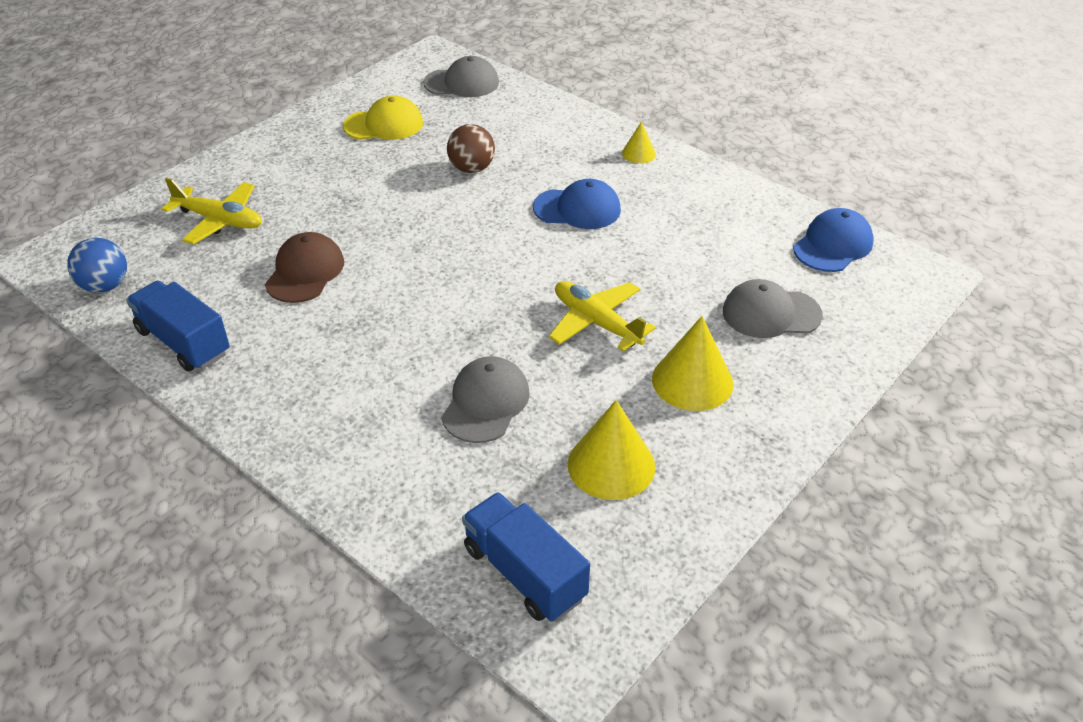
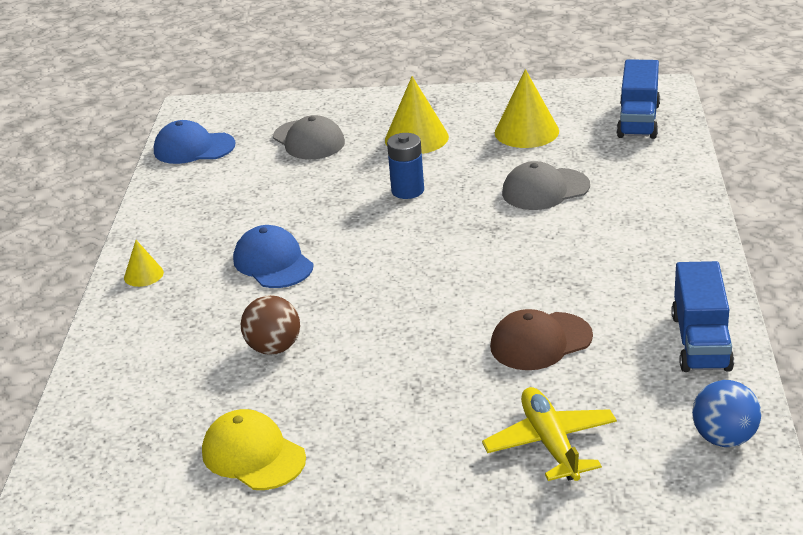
camera: 125 degrees left, 10 degrees down
(462, 83) = (98, 456): grey cap -> none
(596, 322) = (407, 190): yellow plane -> blue battery

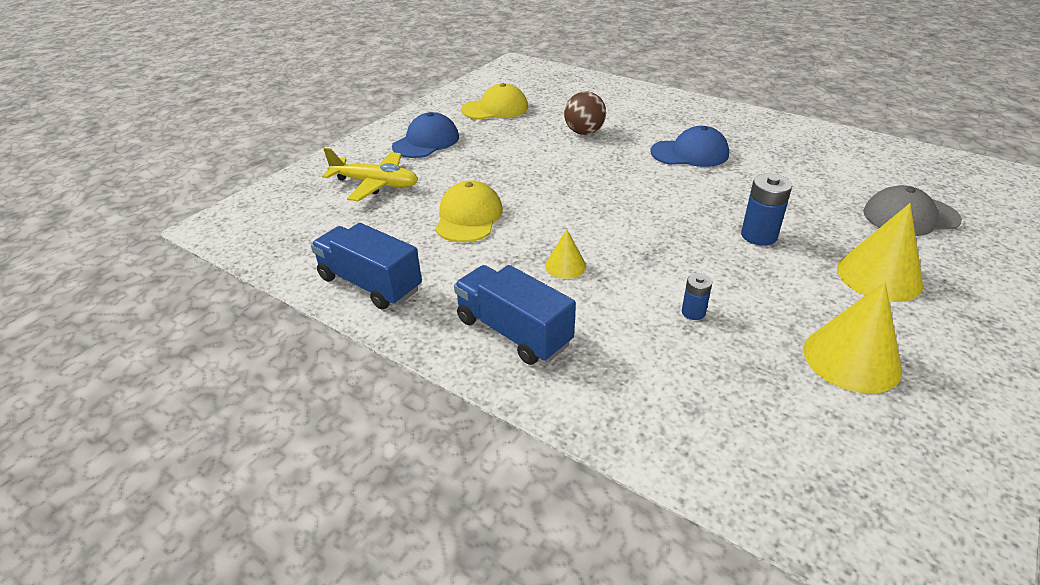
camera: 120 degrees right, 5 degrees up
(143, 275) = (718, 113): yellow cone -> yellow cone (565, 266)
(194, 148) = (924, 163): blue cap -> blue cap (426, 142)
(540, 342) = (468, 217): brown cap -> yellow cap
(545, 190) = (693, 312): grey cap -> blue battery
(638, 120) = (829, 482): blue truck -> blue truck (513, 332)
(724, 438) = (280, 243): blue ball -> none

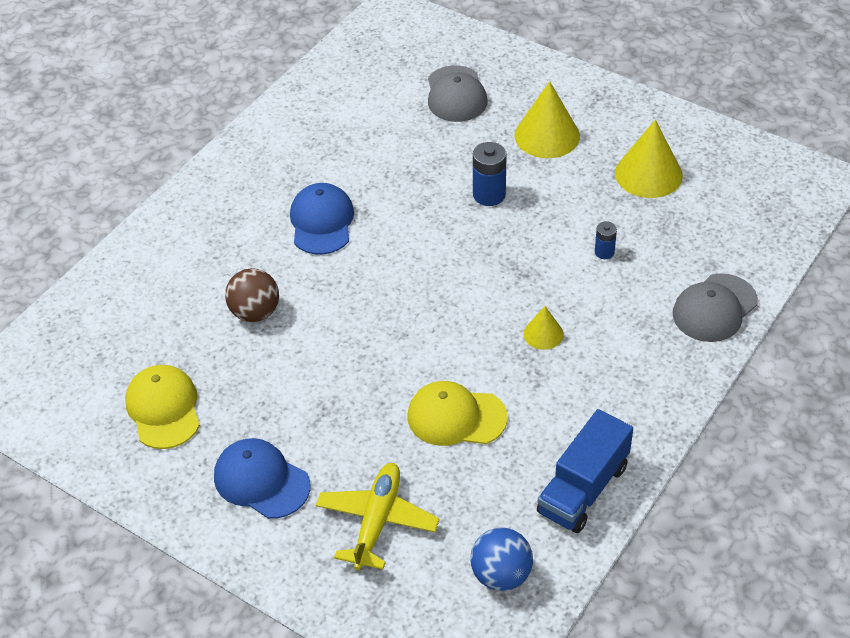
camera: 90 degrees left, 10 degrees up
(300, 238) = (501, 575): none -> blue ball
(513, 332) = (642, 370): blue truck -> none
(613, 403) = (714, 308): none -> grey cap

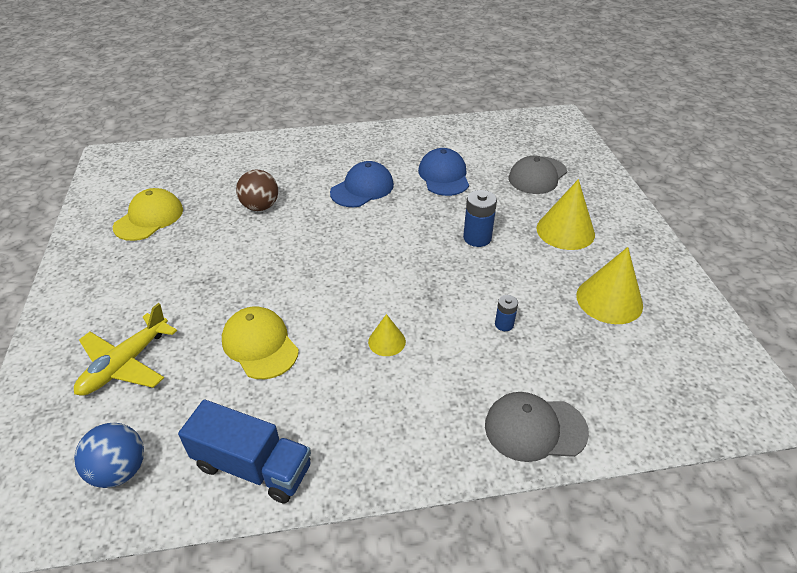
camera: 45 degrees right, 5 degrees down
(261, 481) = (121, 289): blue cap -> blue cap (444, 176)
(377, 521) = (125, 364): yellow plane -> yellow plane turned 150 degrees clockwise
(583, 489) = (253, 466): blue truck -> blue truck turned 150 degrees counterclockwise

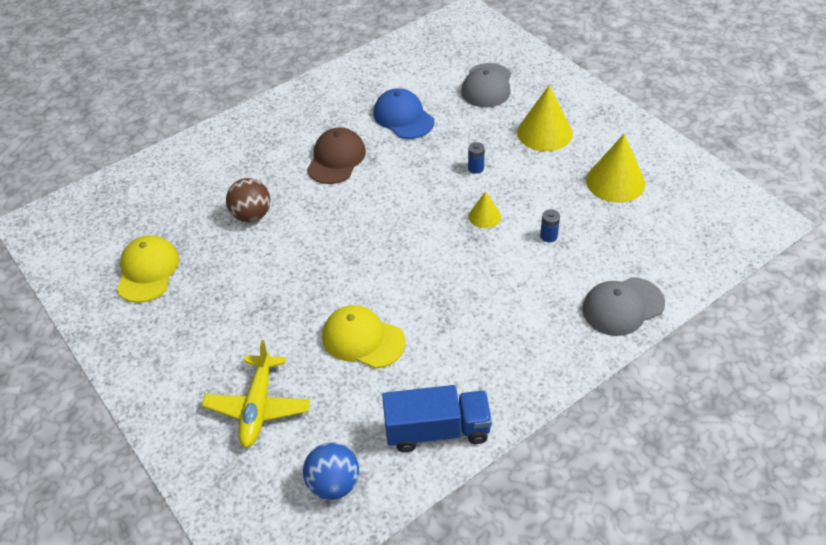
camera: 25 degrees left, 5 degrees up
(362, 188) = (336, 159): blue cap -> brown cap
(387, 341) = (466, 290): yellow cone -> yellow cone (484, 216)
(477, 238) = (476, 168): blue battery -> blue battery, size x0.58

